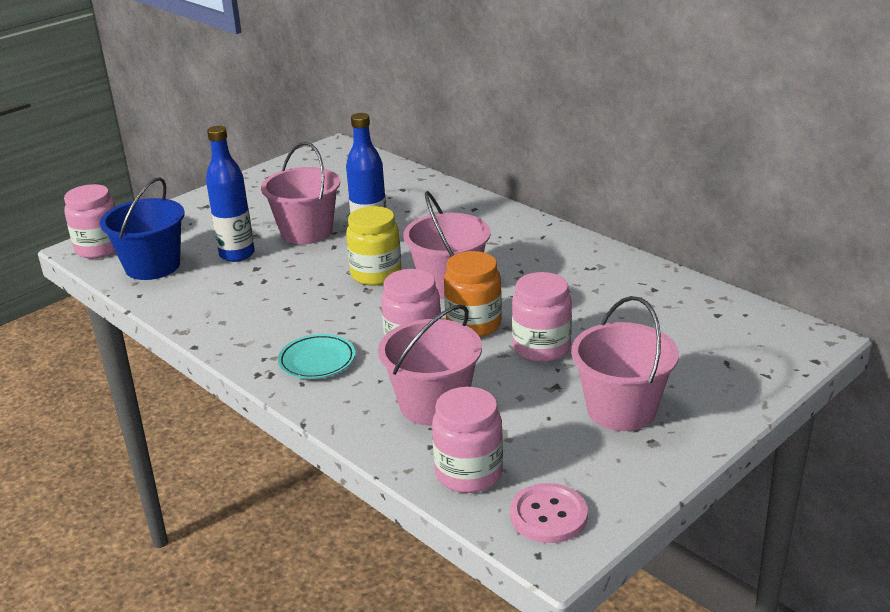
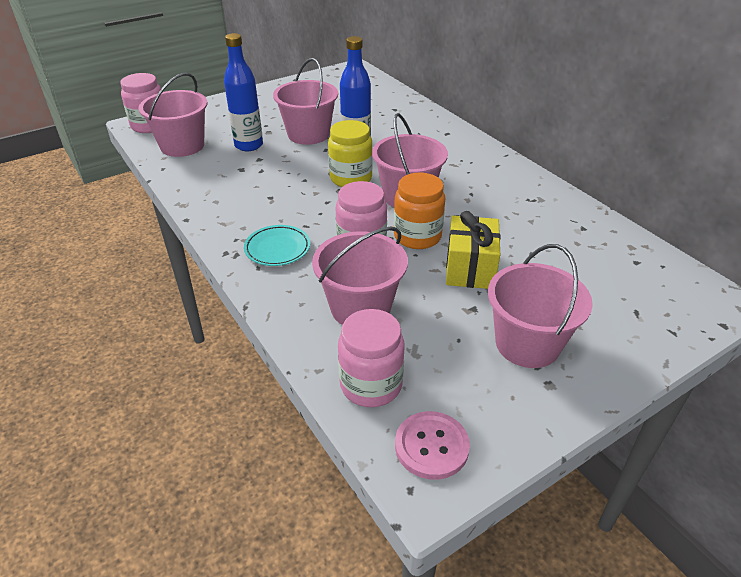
camera: 10 degrees right, 10 degrees up
(152, 266) = (182, 146): blue bucket -> pink bucket
(541, 348) = (470, 268): pink jar -> yellow gift

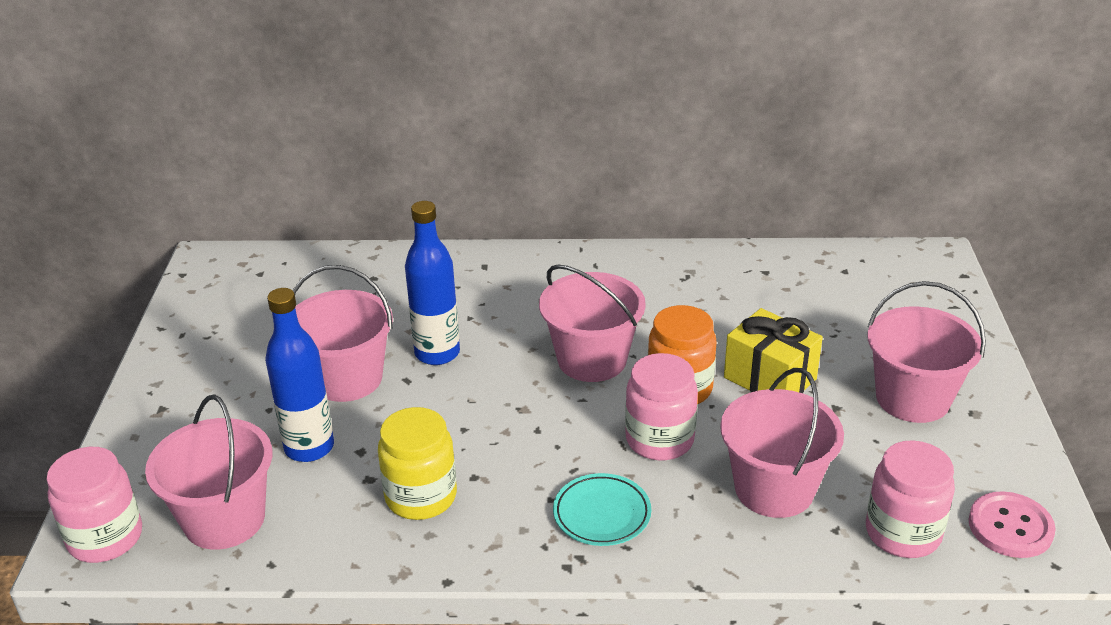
camera: 55 degrees left, 5 degrees down
(351, 178) = (504, 387): yellow jar -> yellow jar (421, 497)

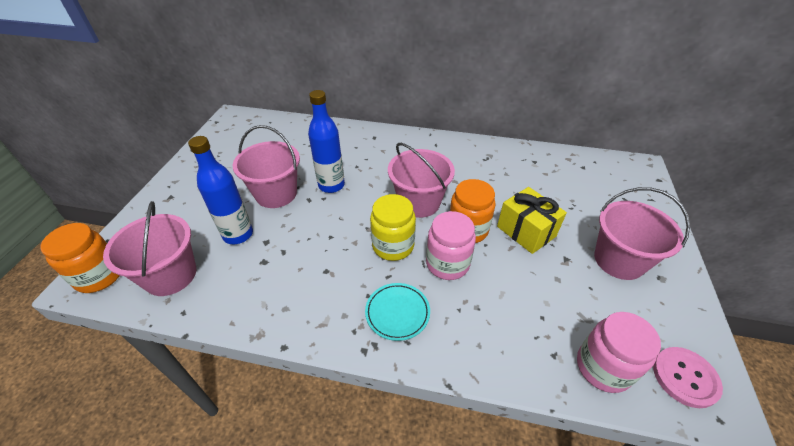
camera: 10 degrees right, 10 degrees up
(105, 538) = (100, 276): pink jar -> orange jar
(421, 497) = (289, 279): yellow jar -> yellow jar (393, 246)
(774, 489) = (515, 314): pink bucket -> none

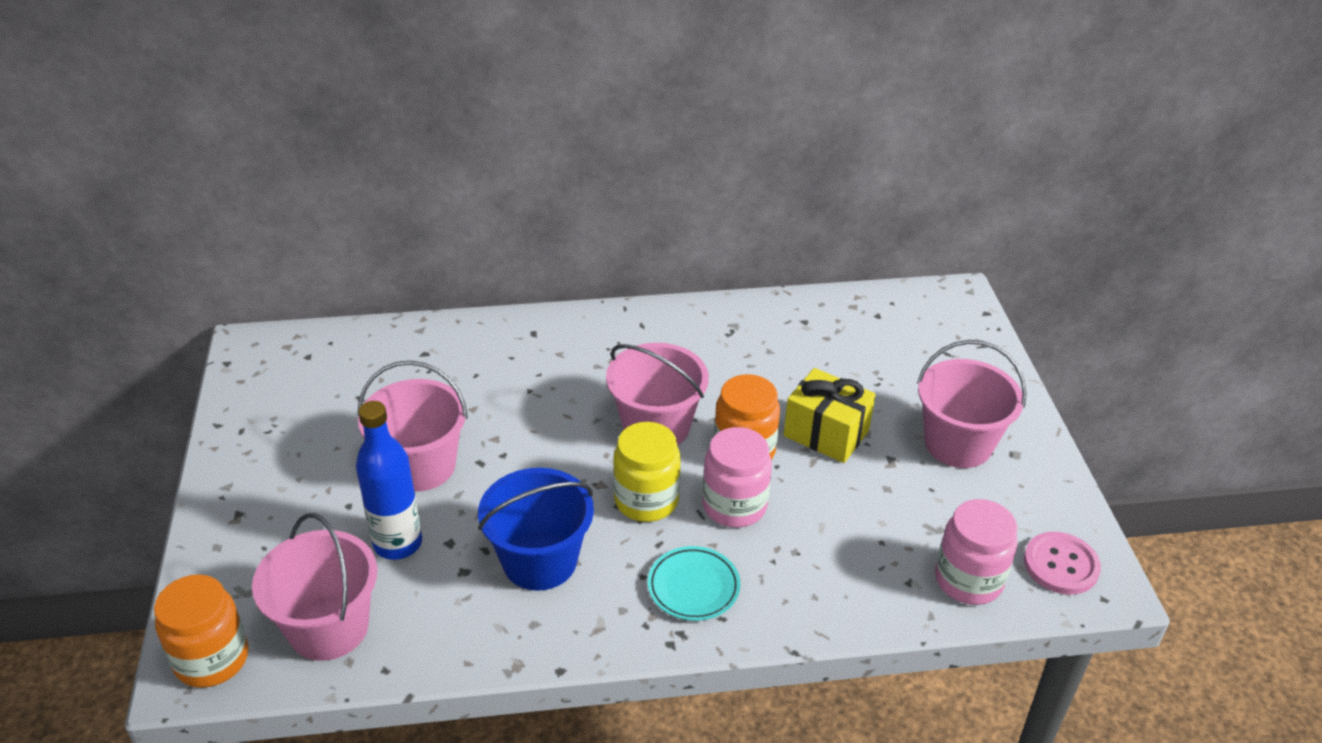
camera: 20 degrees left, 5 degrees down
(310, 267) = (539, 561): none -> blue bucket
(331, 185) = (505, 431): blue bottle -> none

